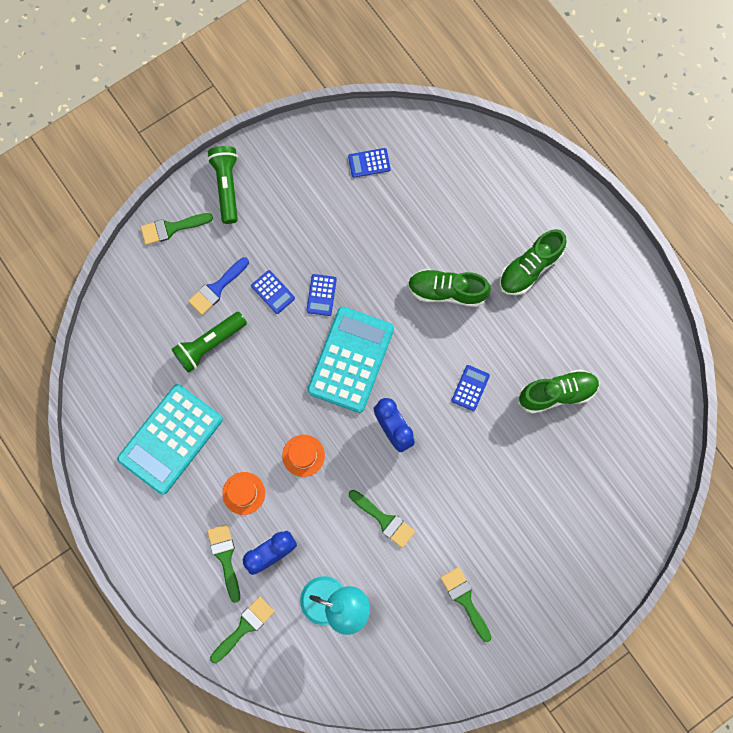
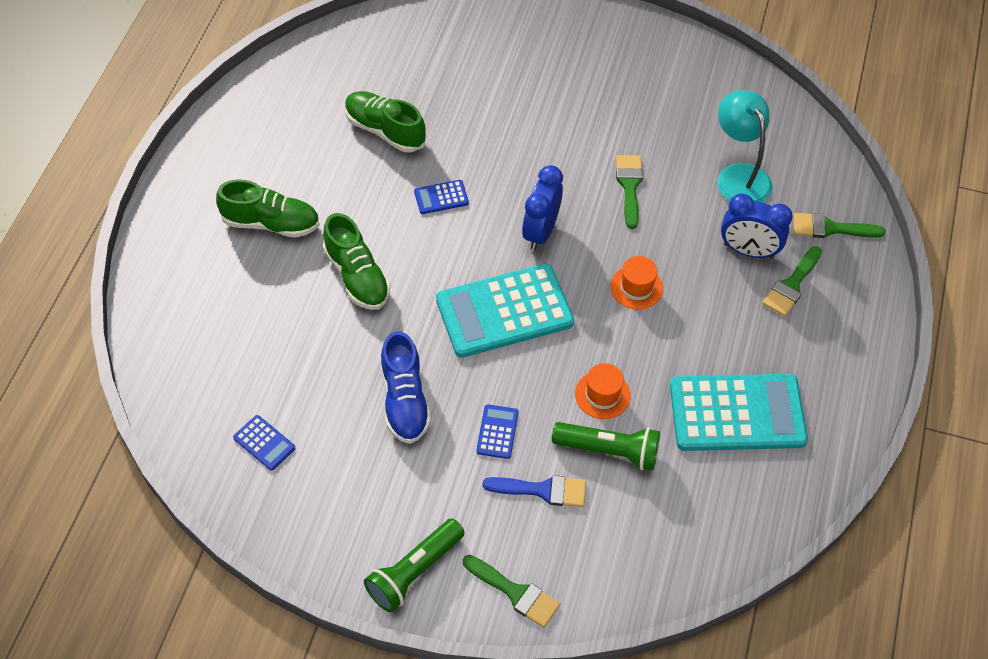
camera: 130 degrees left, 20 degrees down
(243, 493) = (721, 312): orange hat -> orange hat (602, 395)
(321, 295) = (460, 384): blue calculator -> none
(335, 256) = (404, 400): none -> blue shoe
(465, 600) = (636, 89): green brush -> none

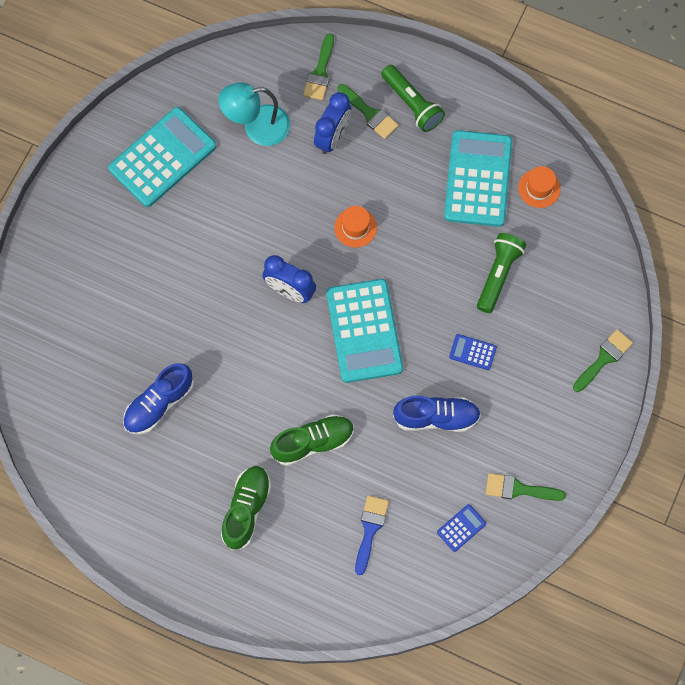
camera: 80 degrees left, 15 degrees up
(385, 130) = (159, 404): green shoe -> blue shoe
(414, 571) = (580, 427): green flashlight -> green flashlight (412, 104)
(441, 197) = (241, 365): blue calculator -> none
(543, 490) = (525, 327): blue brush -> blue brush (370, 529)
(602, 395) = (450, 271): orange hat -> orange hat (539, 188)
(629, 186) = (254, 213): green brush -> green brush (518, 489)
(676, 96) = (162, 157): none -> turquoise calculator

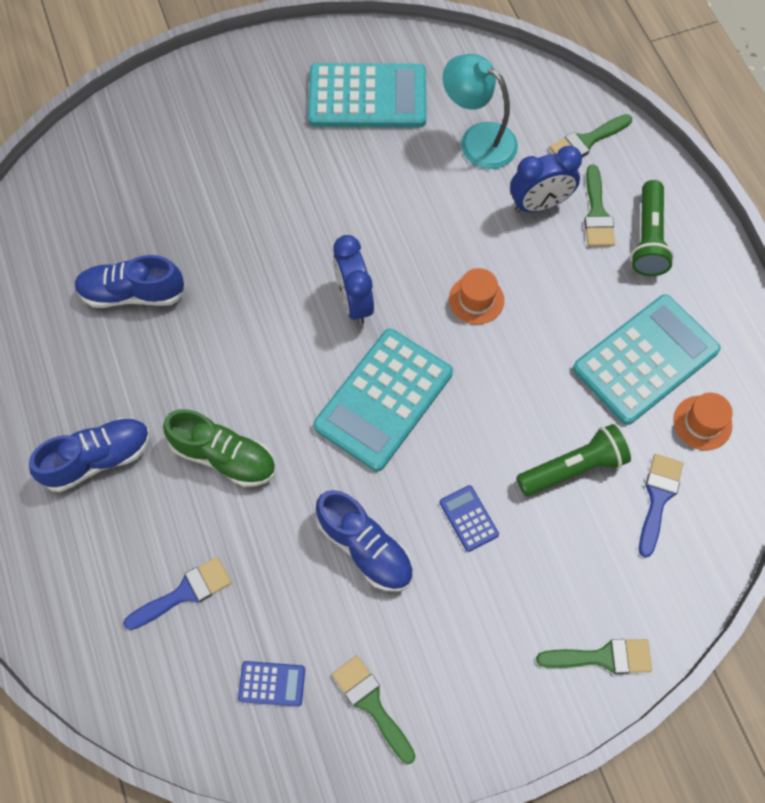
camera: 45 degrees right, 5 degrees down
(246, 509) = (98, 459): green shoe -> blue shoe
(555, 251) = (658, 498): none -> blue brush

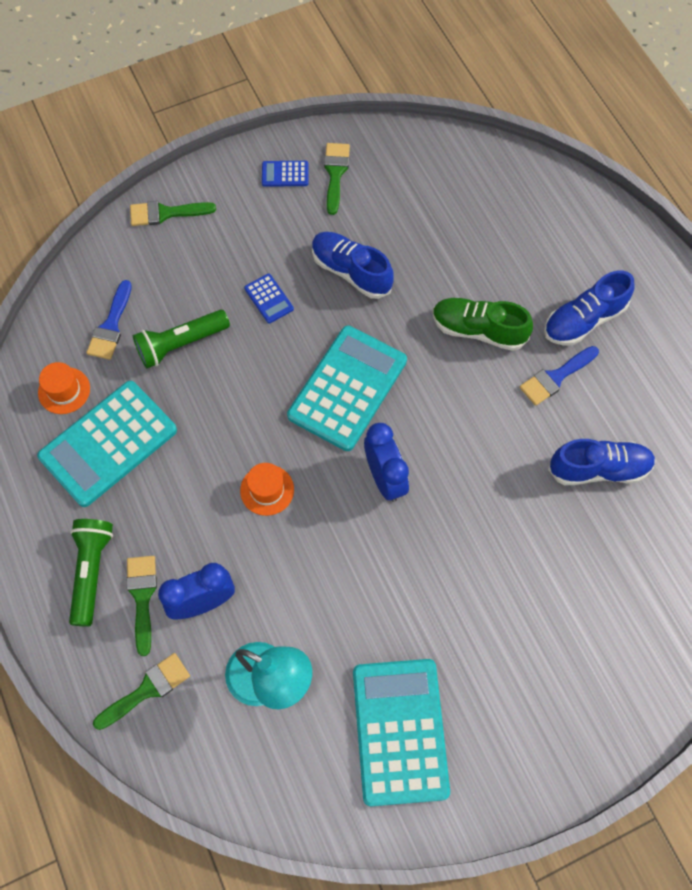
camera: 175 degrees right, 0 degrees up
(184, 593) = (486, 230): blue brush -> blue brush (555, 377)
(272, 683) = (409, 180): blue calculator -> blue calculator (285, 174)
(367, 97) = (399, 731): turquoise calculator -> turquoise calculator turned 90 degrees clockwise
(371, 704) = (335, 173): green brush -> green brush turned 135 degrees counterclockwise

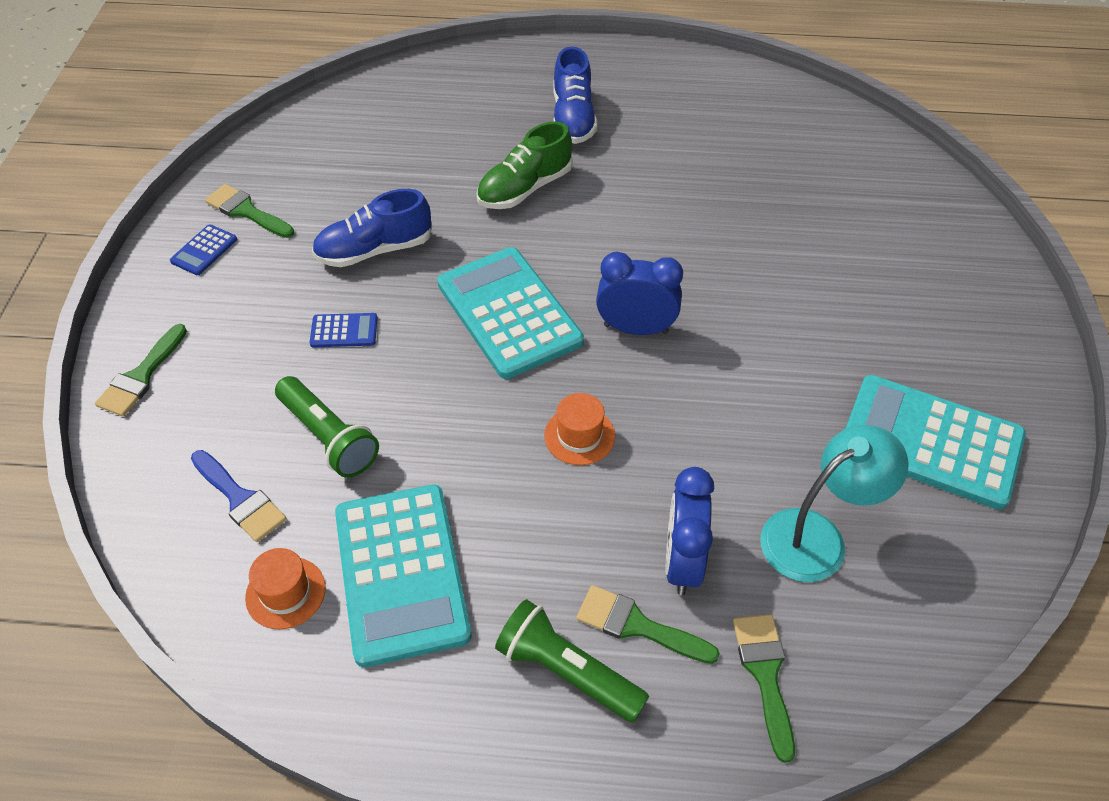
camera: 60 degrees left, 15 degrees down
(180, 344) = (328, 437): green flashlight -> green flashlight turned 45 degrees counterclockwise
(555, 377) = (617, 161): blue brush -> none
(598, 469) = (731, 175): blue shoe -> none

